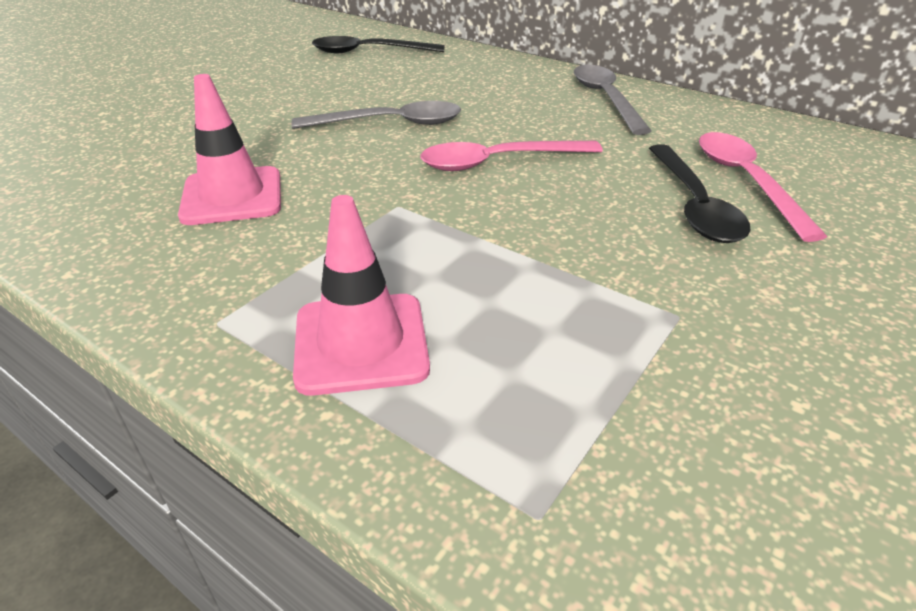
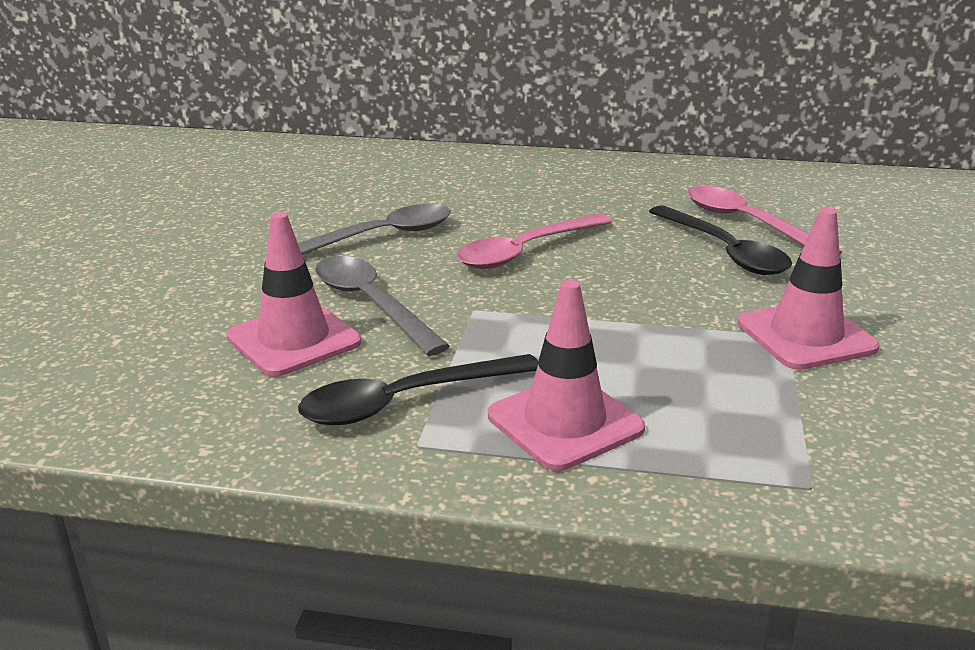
camera: 25 degrees left, 10 degrees down
(369, 52) = (267, 168): black spoon -> black spoon (405, 401)
(605, 99) = (565, 174): grey spoon -> grey spoon (371, 304)
(702, 322) = (806, 336): none -> pink traffic cone

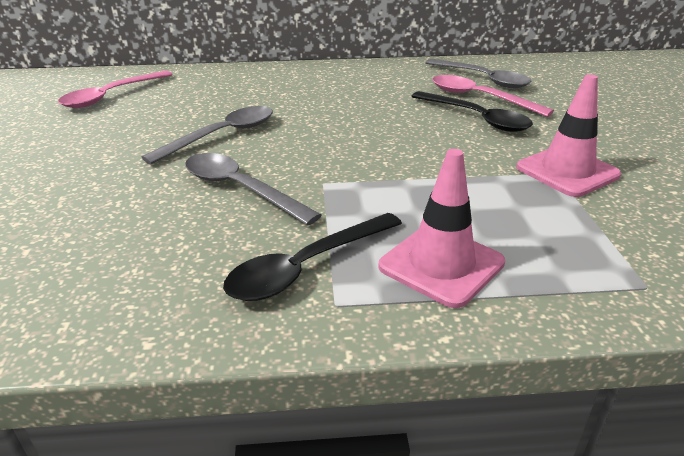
camera: 15 degrees left, 5 degrees up
(294, 340) = (188, 228): pink traffic cone -> none
(525, 251) = (339, 134): pink spoon -> pink spoon (111, 96)
(770, 197) = (482, 79): none -> grey spoon

